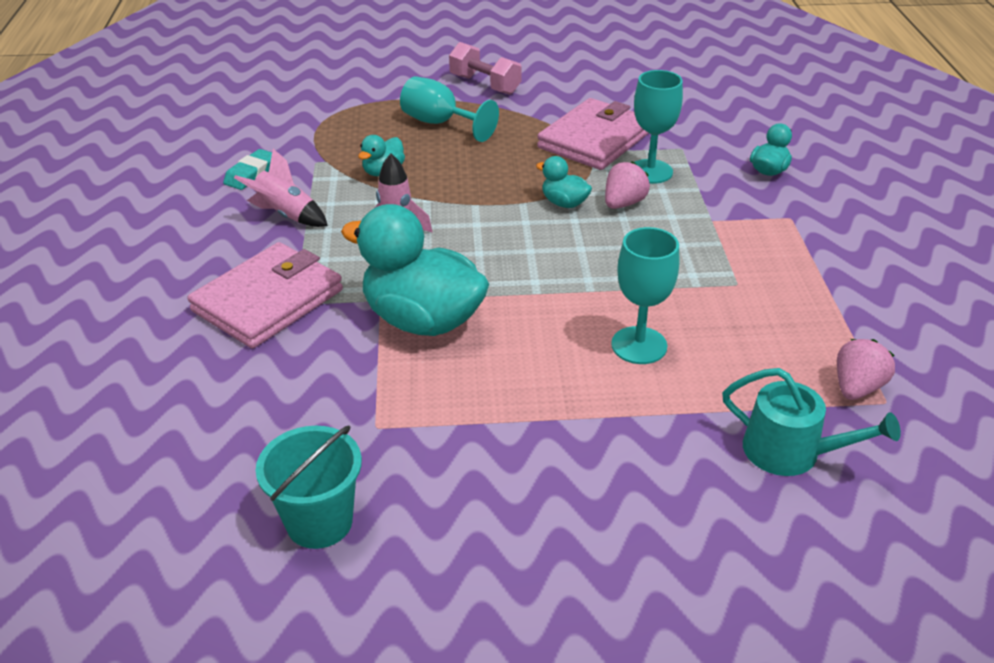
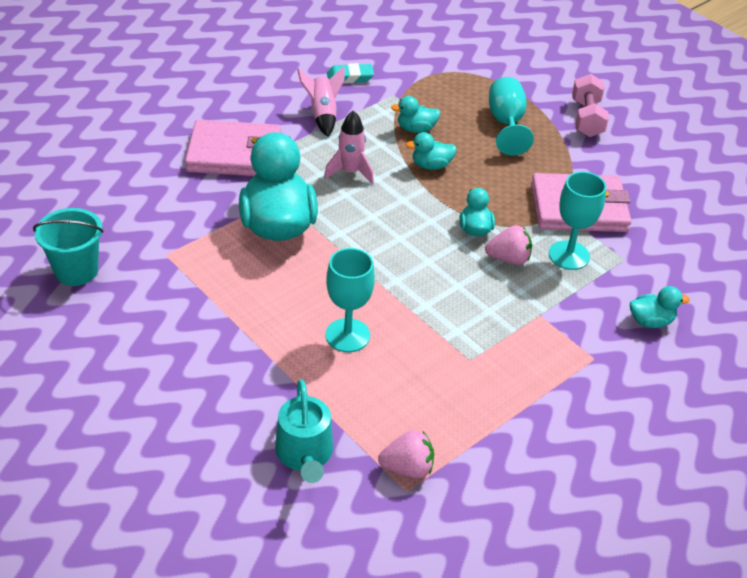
camera: 50 degrees right, 5 degrees up
(447, 187) = (431, 165): none -> turquoise duck

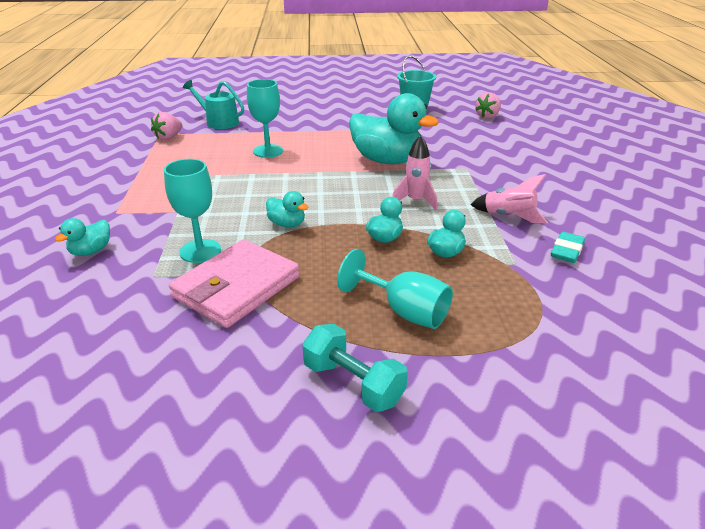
camera: 130 degrees right, 10 degrees down
(234, 154) = (483, 169): pink wallet -> none
(508, 259) = (239, 223): pink strawberry -> pink strawberry (487, 116)
(586, 119) = (353, 383): pink dumbbell -> turquoise dumbbell

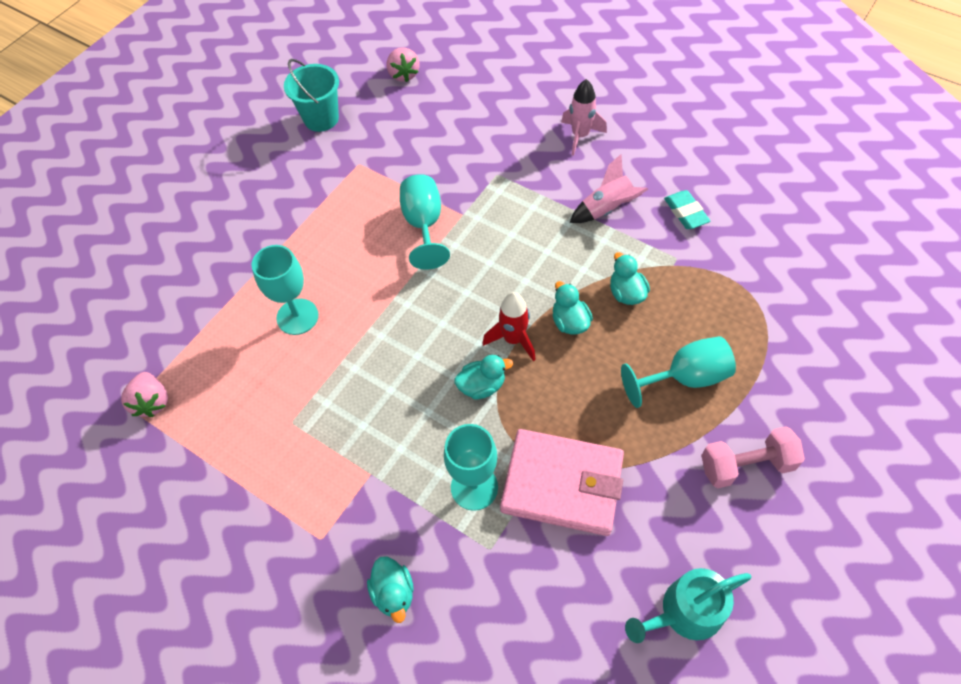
camera: 50 degrees left, 25 degrees up
(219, 122) = (157, 324): turquoise watering can -> turquoise watering can (685, 612)
(236, 287) = (562, 484): pink wallet -> pink wallet turned 60 degrees counterclockwise
(340, 221) = (513, 339): none -> red rocket
(353, 383) = (746, 465): turquoise dumbbell -> pink dumbbell
(387, 160) = (424, 225): turquoise duck -> turquoise goblet
(415, 201) = (525, 257): pink rocket -> pink rocket (580, 136)

